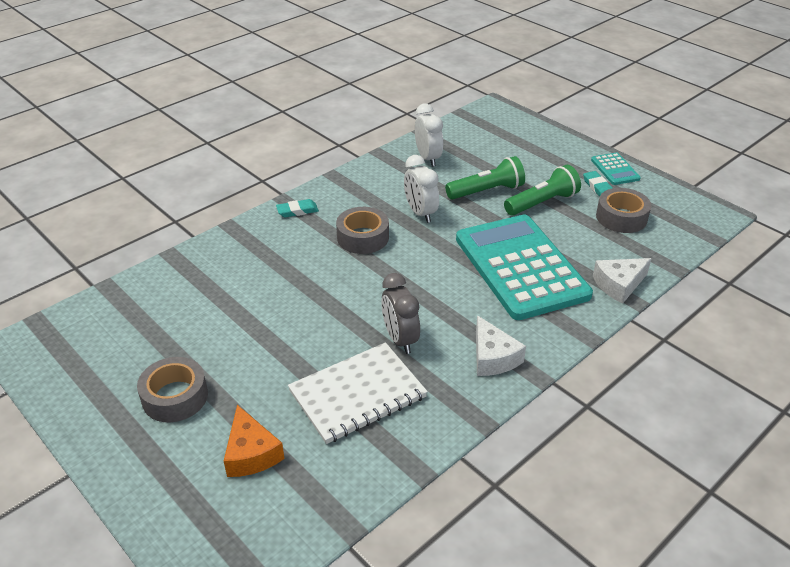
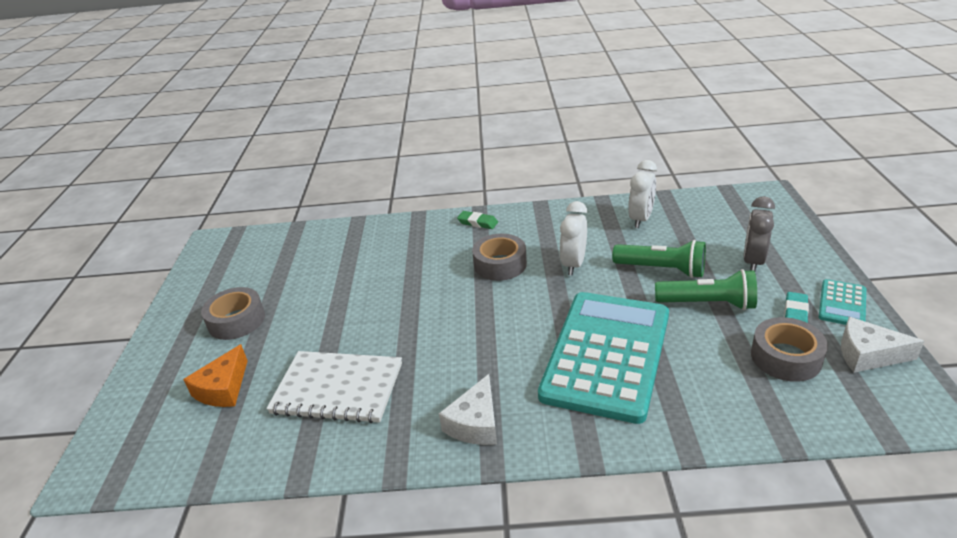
camera: 45 degrees right, 5 degrees down
(297, 211) = (477, 222): turquoise eraser -> green eraser
(400, 339) = (422, 363): grey clock -> grey clock (753, 261)
(619, 285) = (692, 426): white cheese -> white cheese (868, 354)

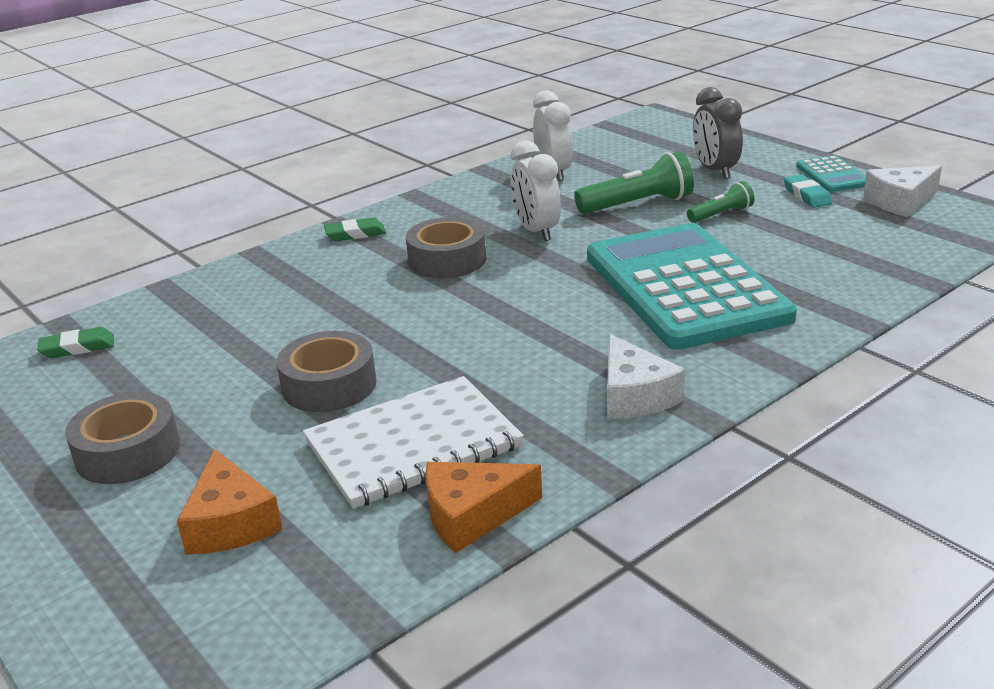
camera: 40 degrees left, 5 degrees down
(287, 244) = (77, 347): none -> green eraser
(308, 453) = (472, 515): none -> orange cheese
(708, 304) = (721, 215): green flashlight -> green flashlight, size x0.58
(786, 357) = (843, 227): grey tape -> grey tape (329, 385)

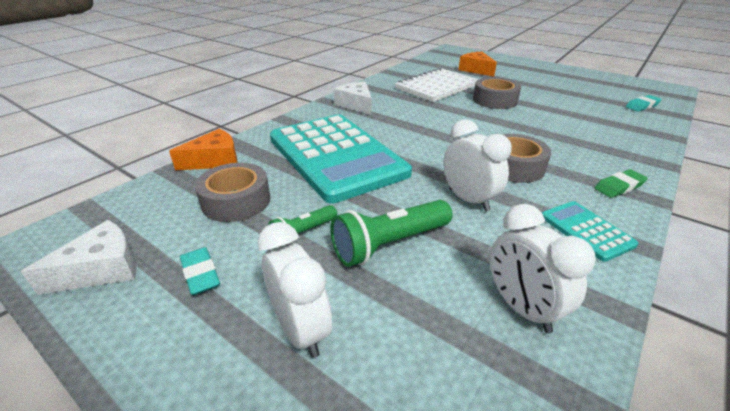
camera: 165 degrees right, 5 degrees up
(77, 347) = (642, 106): green eraser -> turquoise eraser
(128, 452) = (540, 80): grey tape -> grey tape (236, 201)
(472, 515) = (401, 75): orange cheese -> orange cheese (214, 160)
(715, 171) = (301, 330): grey clock -> white clock
(832, 175) = (141, 328): turquoise calculator -> turquoise calculator (586, 230)

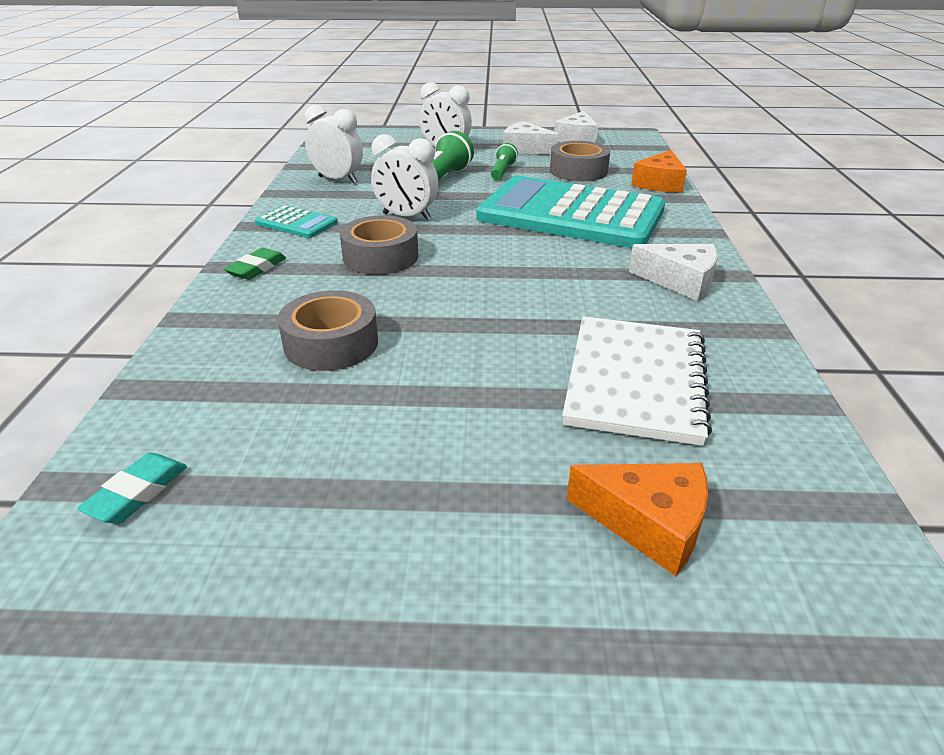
camera: 145 degrees right, 0 degrees up
(201, 274) = (525, 149): turquoise eraser -> white cheese
(494, 100) = (485, 378): grey tape -> grey tape (331, 343)

